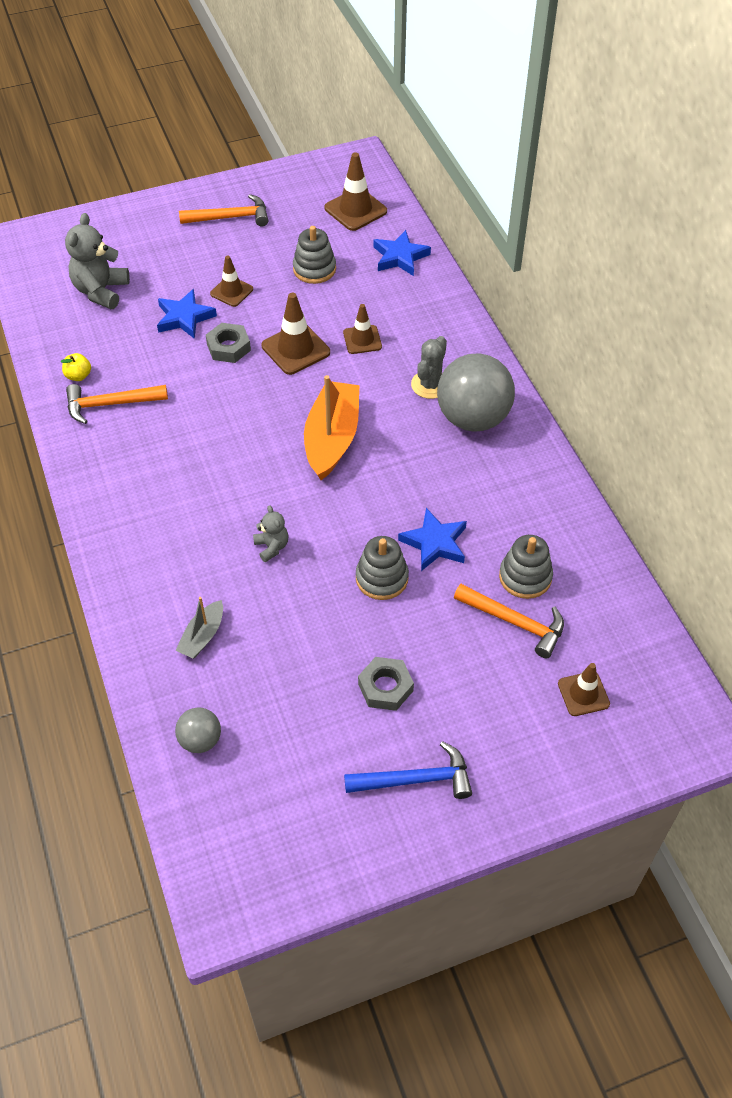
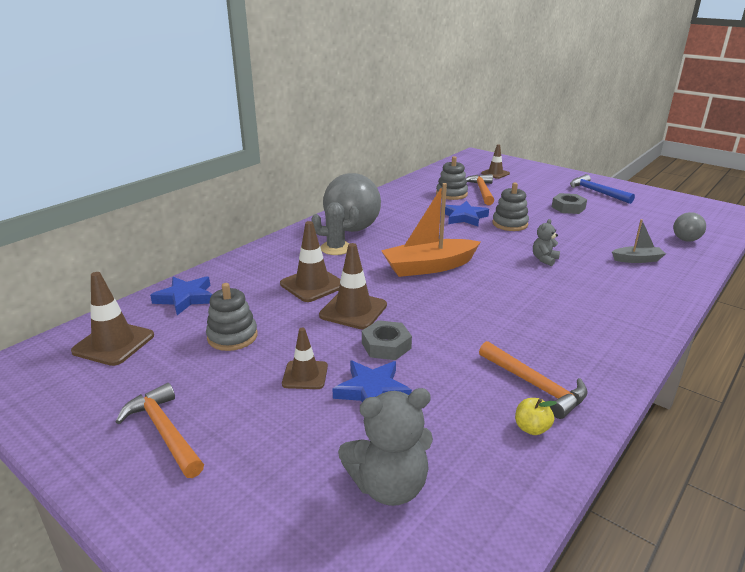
camera: 120 degrees left, 25 degrees down
(362, 340) = (312, 285): brown traffic cone -> brown traffic cone, size x1.55

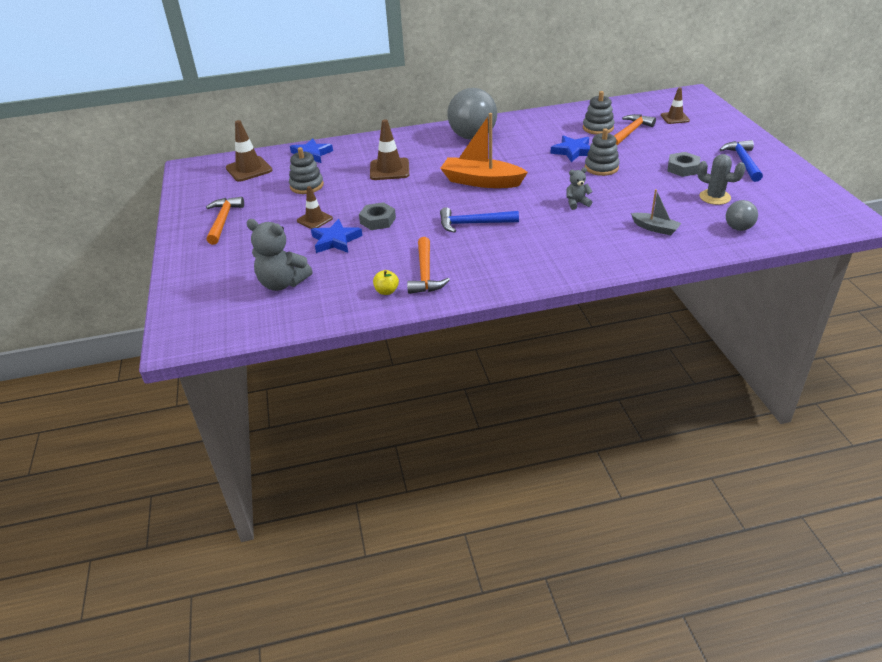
camera: 40 degrees right, 10 degrees up
(336, 248) = (440, 148): grey cactus -> grey cactus (714, 197)
(353, 310) = (390, 194): brown traffic cone -> none
(491, 310) = (473, 224): none -> blue hammer

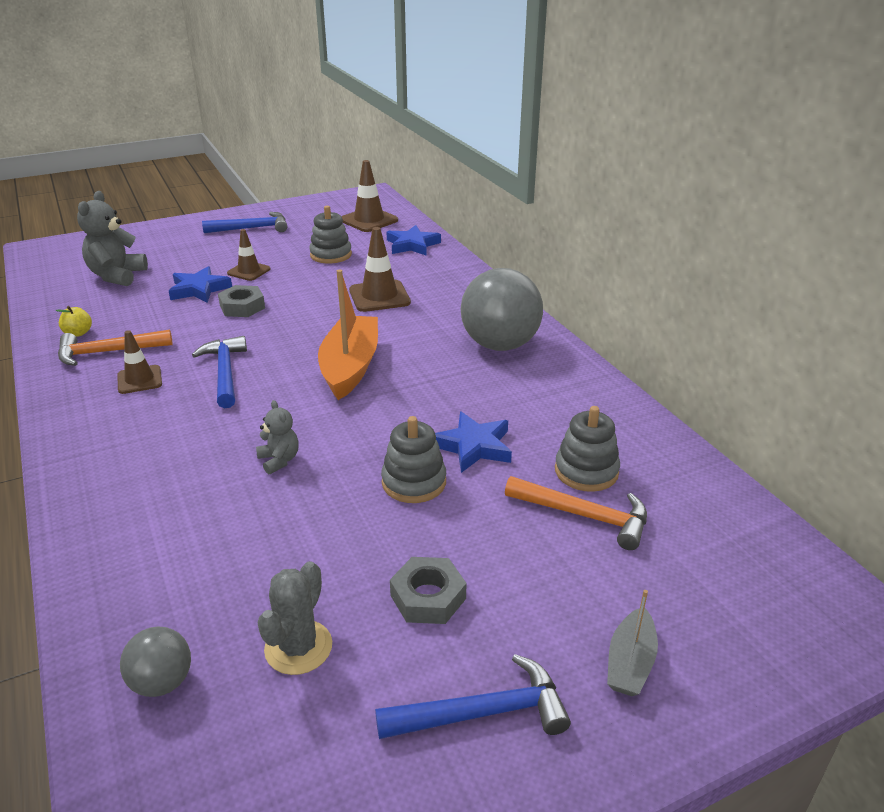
camera: 75 degrees right, 5 degrees down
(223, 221) = (251, 228): orange hammer -> blue hammer
(655, 228) = (182, 555): grey boat -> grey boat (630, 662)
(675, 118) = (692, 587): brown traffic cone -> brown traffic cone (139, 380)

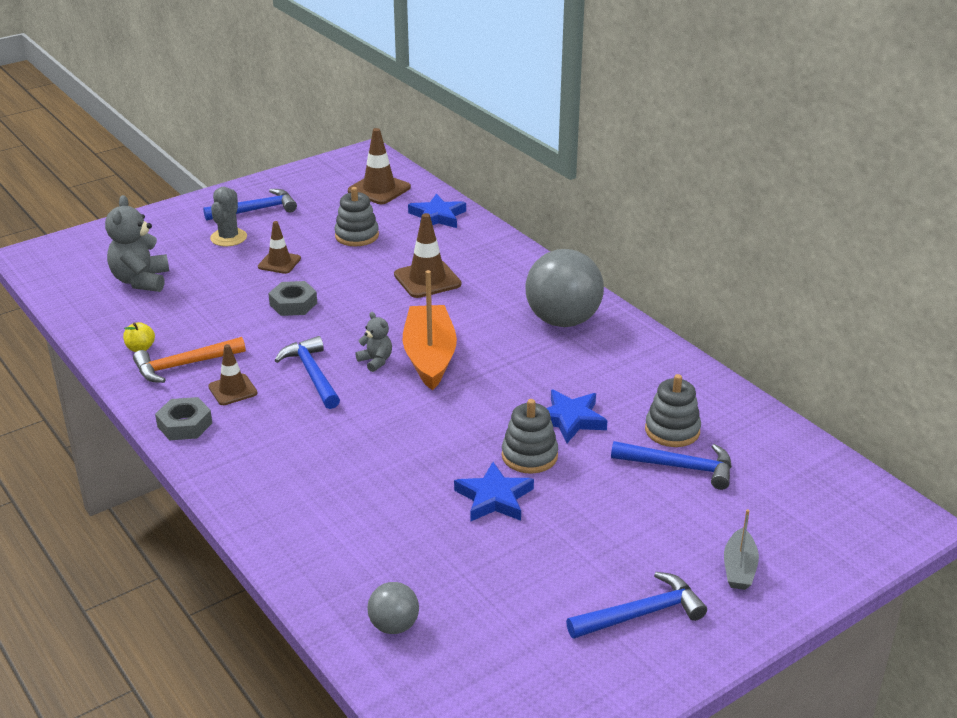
camera: 10 degrees left, 0 degrees up
(199, 289) = (238, 288): blue star -> blue star (494, 498)
(279, 460) = (404, 450): grey teddy bear -> grey teddy bear (376, 361)
(298, 647) = (487, 590): grey cactus -> grey cactus (228, 238)
(428, 597) = (574, 543): grey nut -> grey nut (185, 425)
(583, 515) = (679, 467): orange hammer -> blue hammer

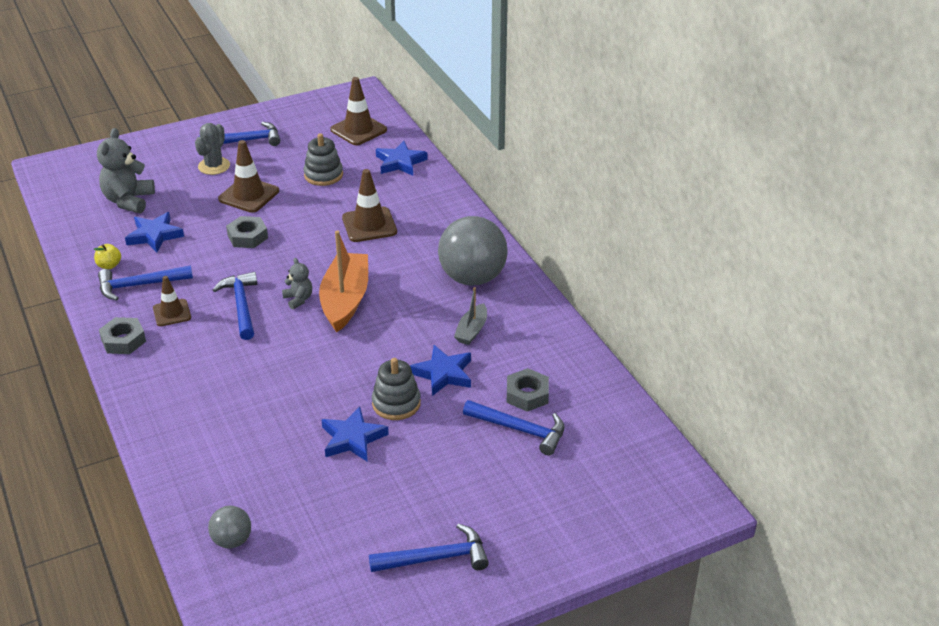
camera: 10 degrees right, 5 degrees up
(184, 313) = (154, 235): none -> blue star
(185, 365) = (140, 285): orange hammer -> blue hammer
(279, 263) = (249, 195): brown traffic cone -> brown traffic cone, size x1.55
(672, 430) = (527, 394): grey stacking toy -> grey nut
(739, 568) = (534, 529): grey boat -> grey boat (472, 330)

